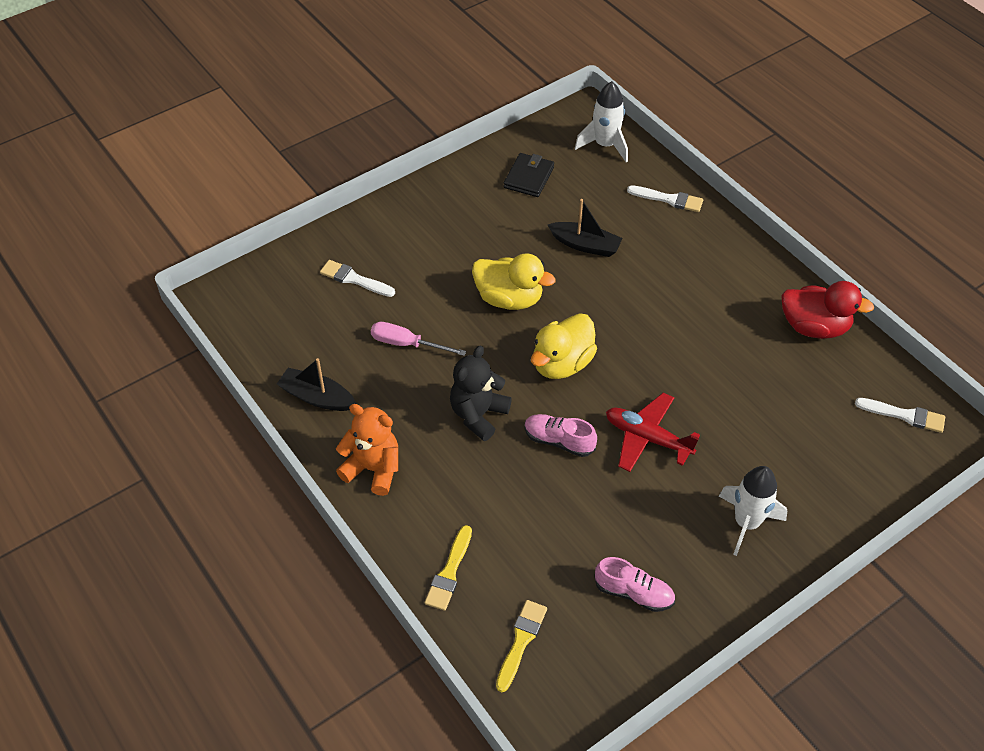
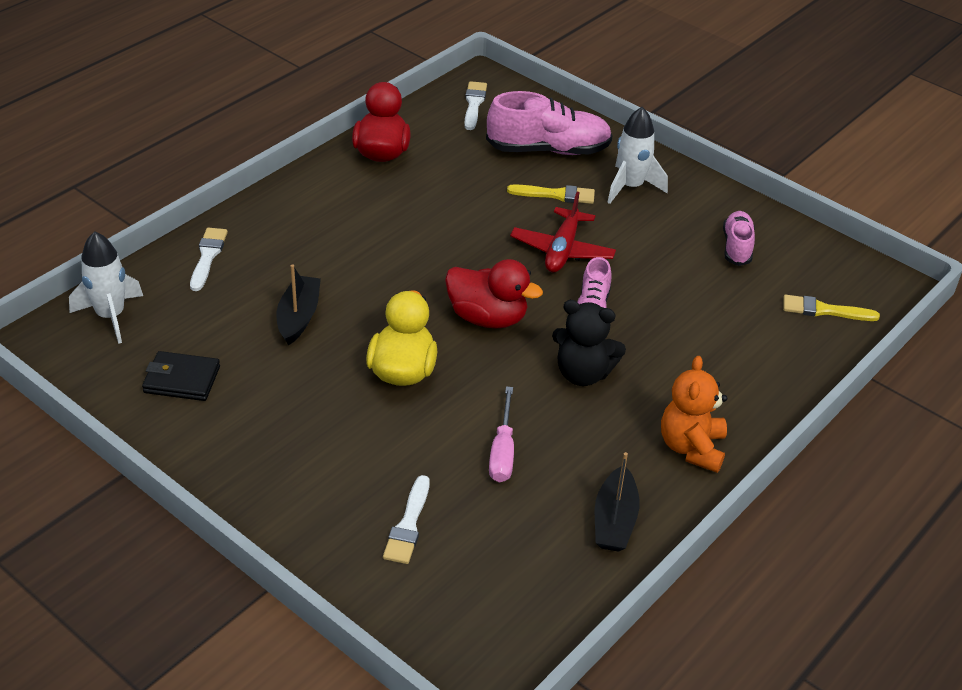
camera: 105 degrees left, 10 degrees down
(449, 572) = (782, 367): yellow brush -> yellow brush (556, 195)
(562, 363) = (487, 318): yellow duck -> red duck
(817, 464) = (548, 150): none -> pink shoe

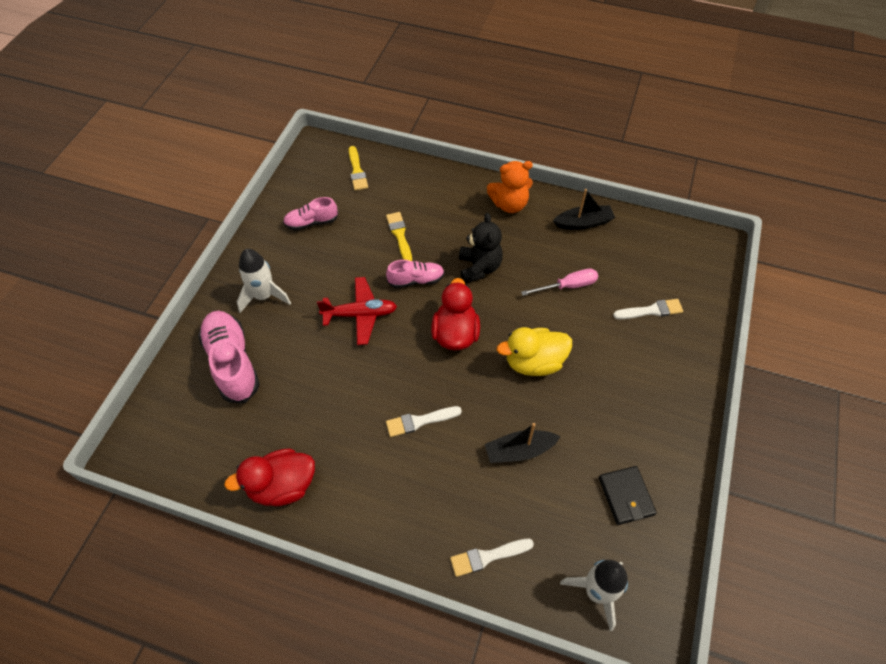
camera: 110 degrees left, 15 degrees up
(474, 104) = (177, 442): white brush -> white brush (419, 421)
(556, 195) = (293, 339): yellow brush -> yellow brush (399, 235)

